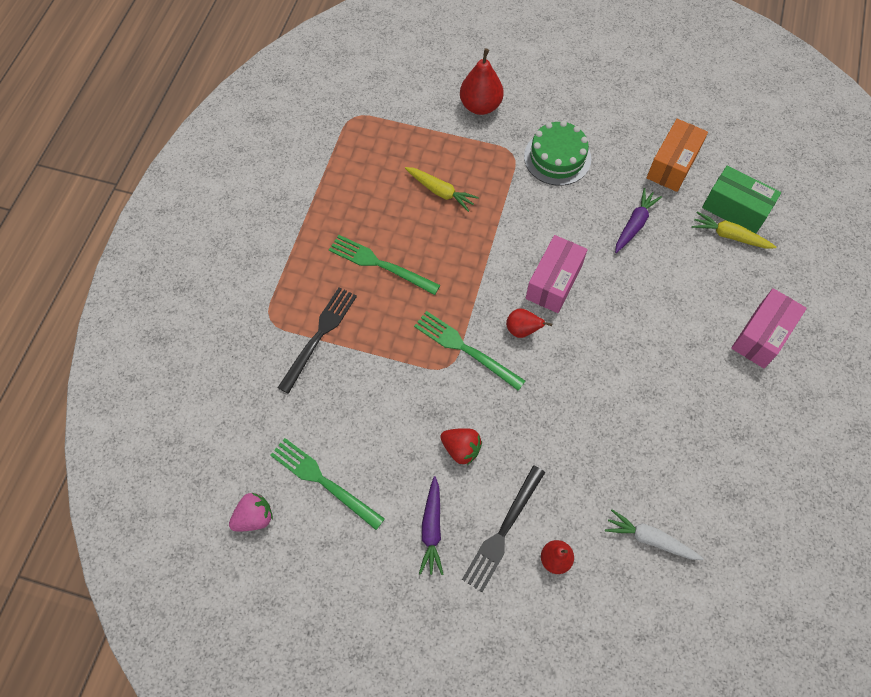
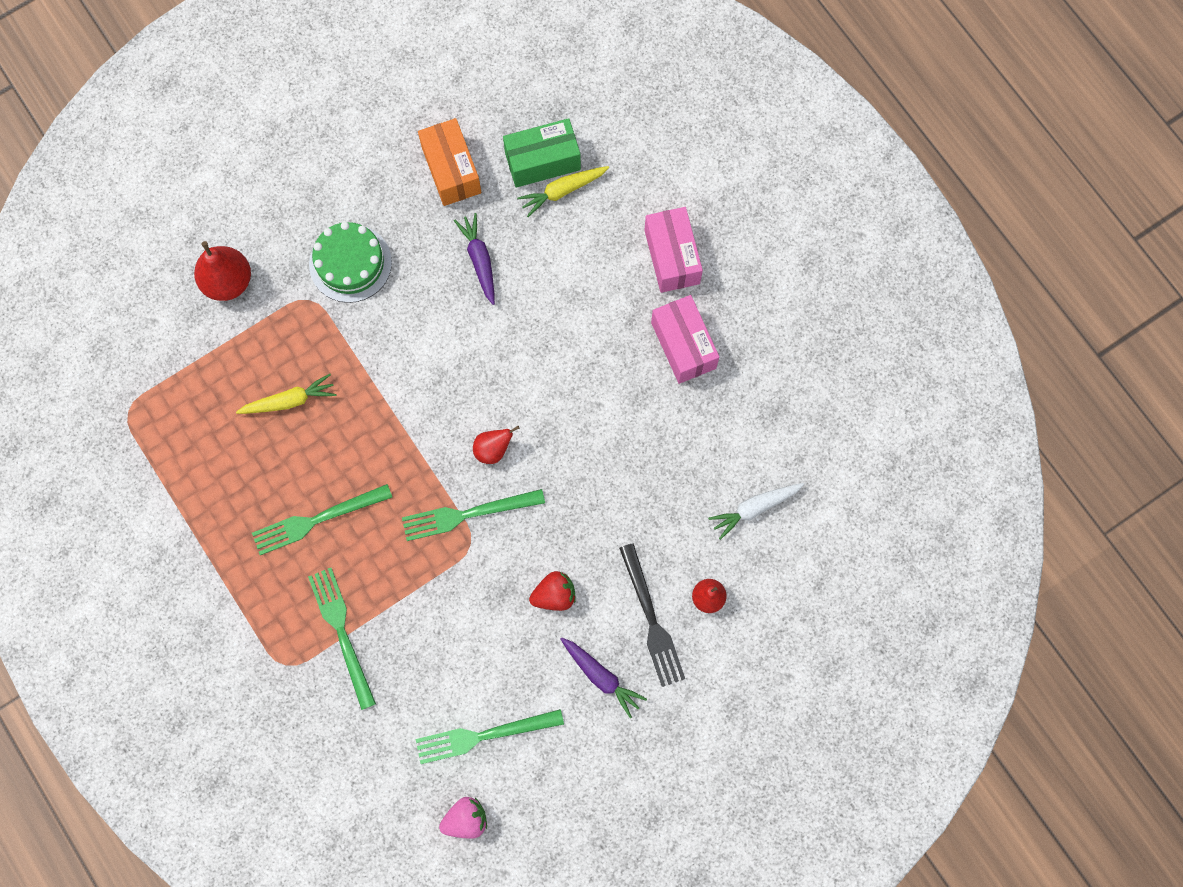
camera: 50 degrees left, 10 degrees up
(254, 517) = (466, 819): pink strawberry -> pink strawberry turned 60 degrees clockwise
(319, 336) = (342, 633): black fork -> green fork
(554, 282) = (472, 382): pink box -> pink box (683, 345)

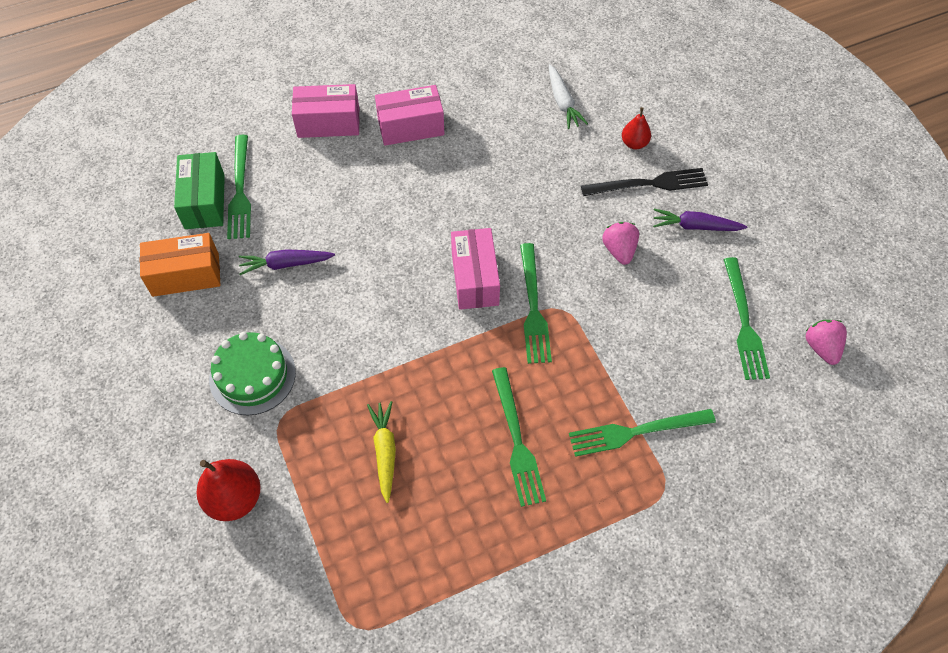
camera: 80 degrees left, 15 degrees down
(493, 450) = (475, 279): red pear -> pink box
(554, 595) = (619, 250): red strawberry -> pink strawberry
(563, 191) = (240, 190): yellow carrot -> green fork
(601, 676) = (695, 226): purple carrot -> purple carrot turned 135 degrees counterclockwise

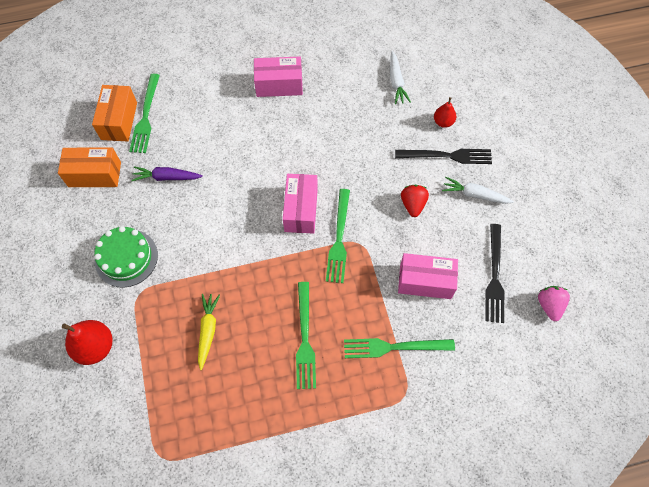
camera: 10 degrees right, 5 degrees up
(204, 201) = (119, 121): green box -> orange box
(328, 122) = (220, 73): pink box -> pink box (425, 281)
(619, 250) = (413, 204): pink strawberry -> red strawberry
(695, 226) = (475, 195): purple carrot -> white carrot
(744, 322) = (494, 276): green fork -> black fork

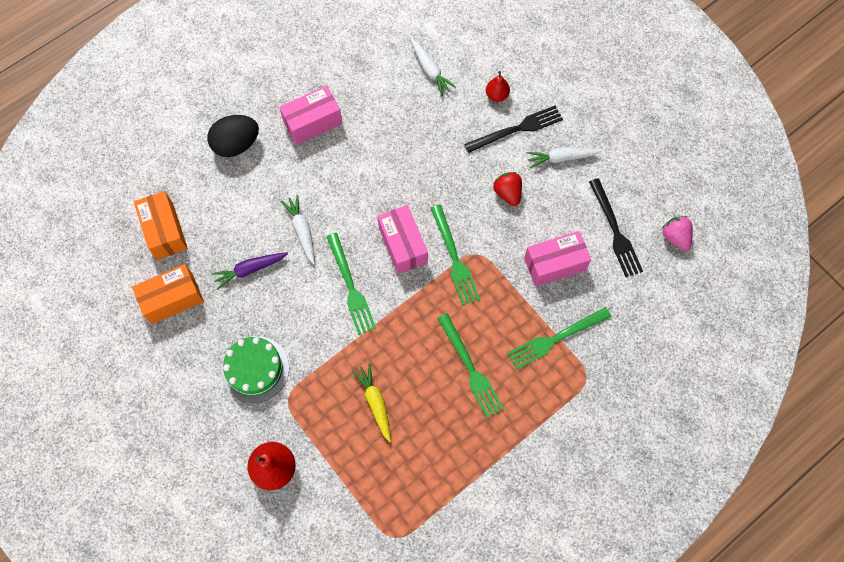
camera: 25 degrees left, 5 degrees up
(146, 116) = (190, 214): green fork -> green fork (350, 286)
(210, 78) = (236, 144): none -> black egg
(224, 164) = (302, 231): none -> white carrot

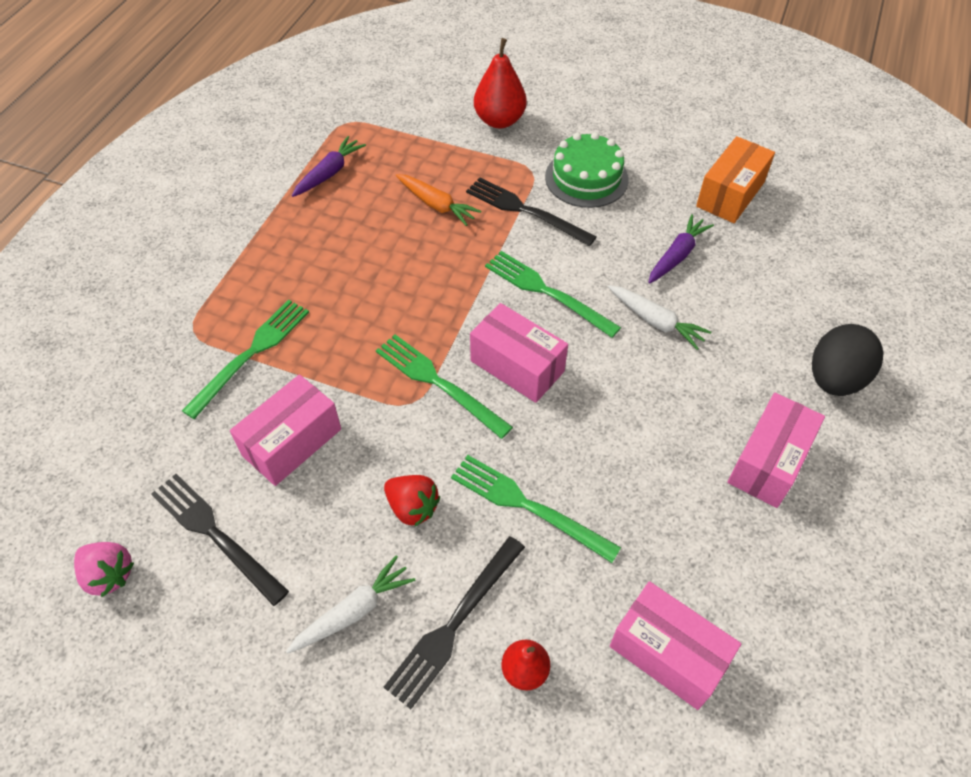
camera: 150 degrees right, 15 degrees down
(165, 231) = (808, 247): orange box -> none
(318, 362) = (526, 211): none -> black fork
(375, 403) = (436, 204): yellow carrot -> orange carrot
(430, 70) = (667, 653): white carrot -> pink box
(435, 481) = (329, 173): none -> purple carrot
(470, 368) = (346, 278): green fork -> green fork (528, 506)

